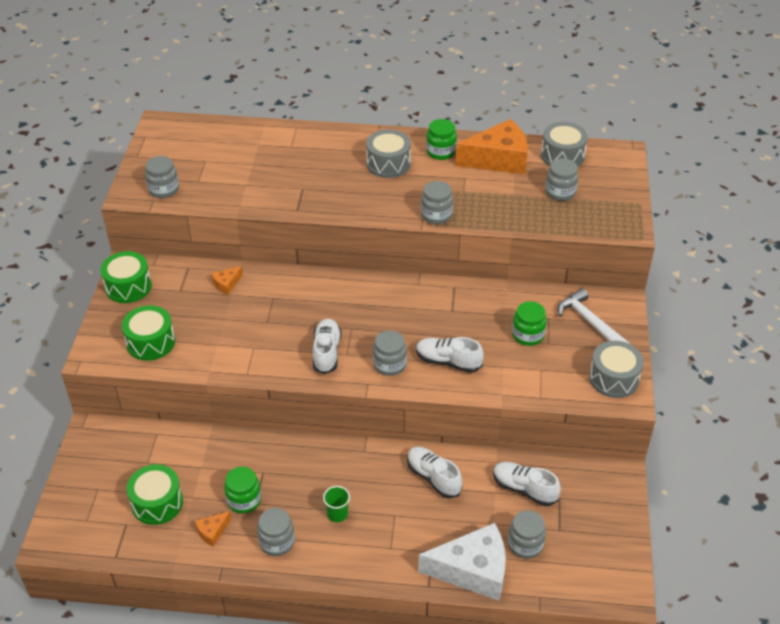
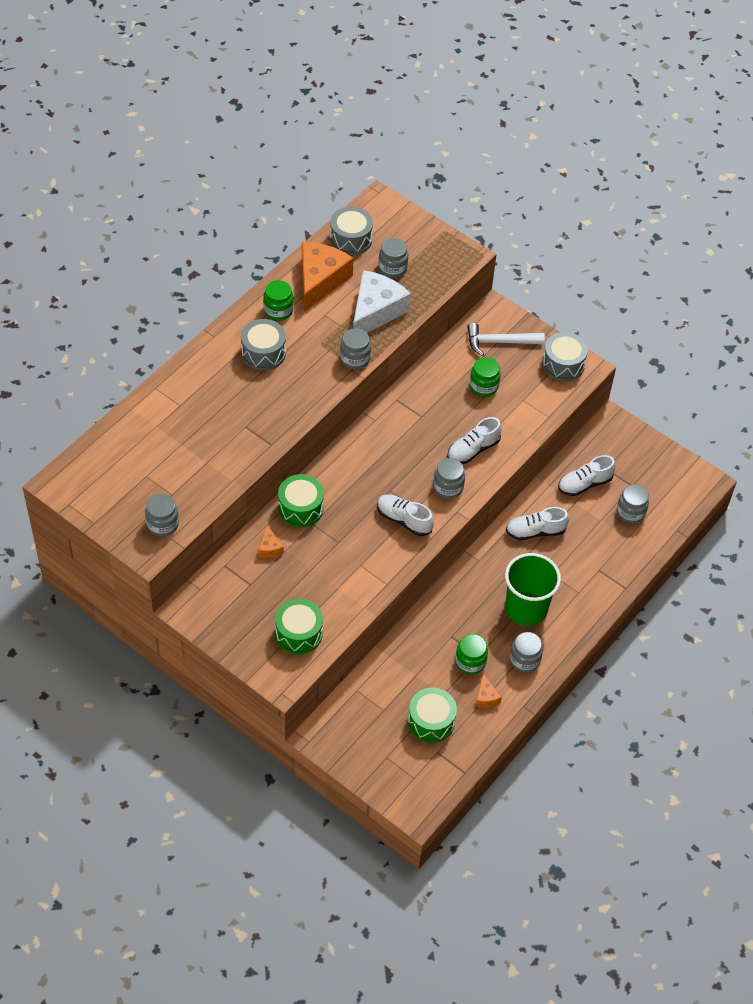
camera: 60 degrees left, 10 degrees up
(128, 286) = (214, 620): green drum -> green drum (300, 508)
(337, 514) = (526, 609): green cup -> green cup, size x2.33
(472, 570) = (630, 555): white cheese -> white cheese (376, 311)

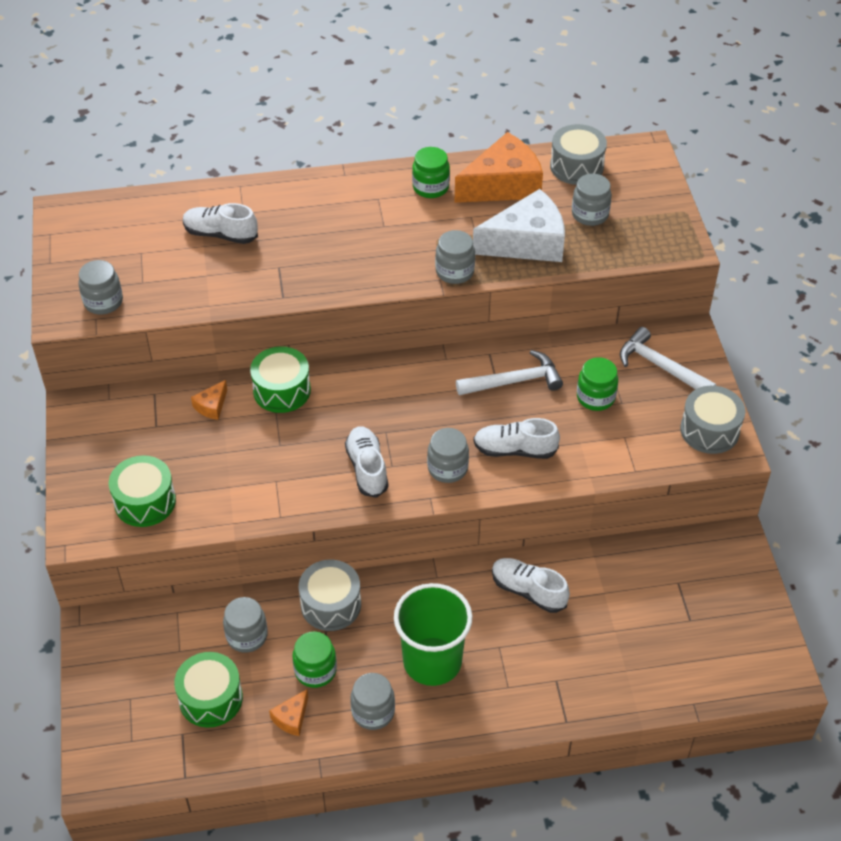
camera: 45 degrees right, 5 degrees down
(263, 353) = (372, 215): grey drum -> grey drum (331, 604)
(429, 407) = (514, 381): none -> white hammer
(584, 484) = (636, 581): white shoe -> white shoe (220, 234)
(630, 512) = (658, 646): grey jar -> grey jar (247, 636)

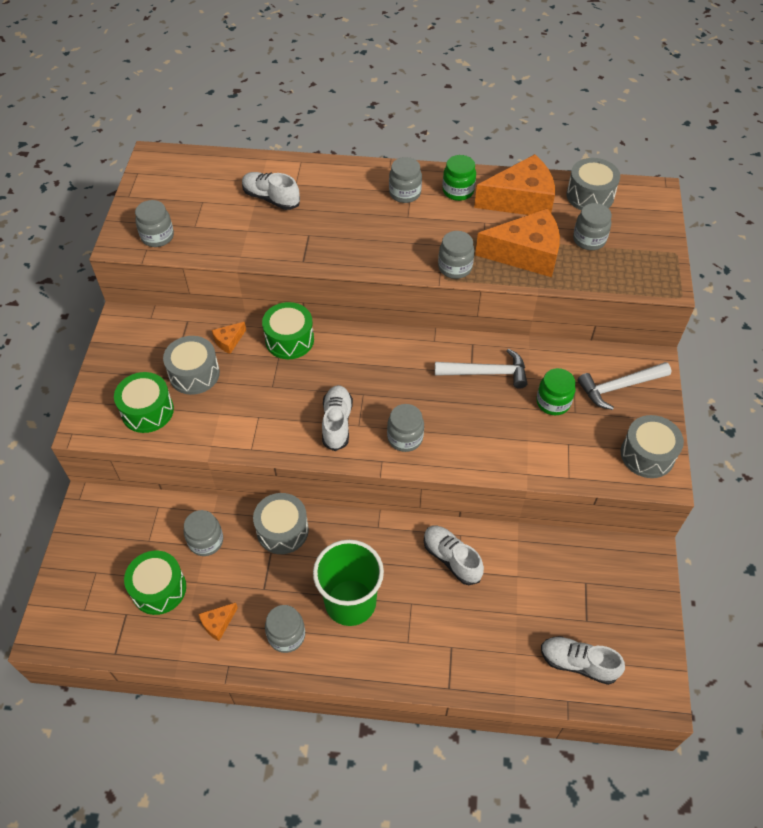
camera: 15 degrees right, 5 degrees up
(184, 450) = (194, 374): none -> grey drum
(315, 670) = (251, 586): green jar -> none
(372, 201) = (405, 193): none -> grey jar
(515, 450) = (468, 434): white shoe -> white shoe (578, 663)
(526, 242) = (525, 254): white cheese -> orange cheese
(661, 367) = (619, 387): white hammer -> white hammer turned 75 degrees counterclockwise

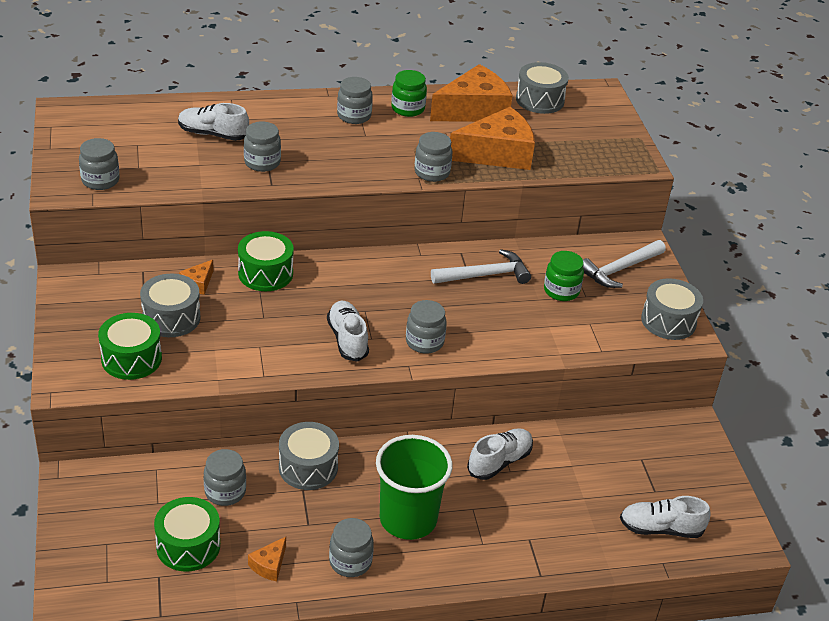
camera: 20 degrees left, 15 degrees down
(451, 559) = (499, 462): white shoe -> white shoe turned 105 degrees clockwise
(589, 240) = (554, 136): grey jar -> grey jar (262, 162)

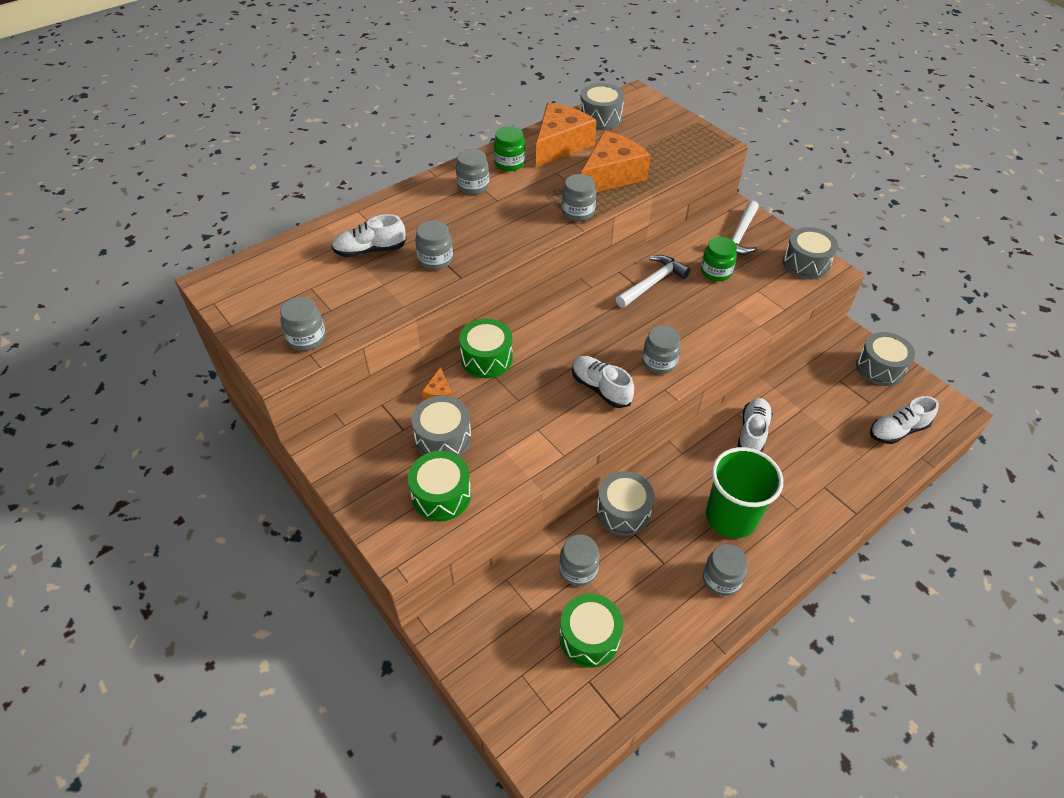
camera: 25 degrees left, 10 degrees up
(269, 565) = (665, 618): orange cheese -> none
(699, 467) = (880, 368): none -> grey drum

